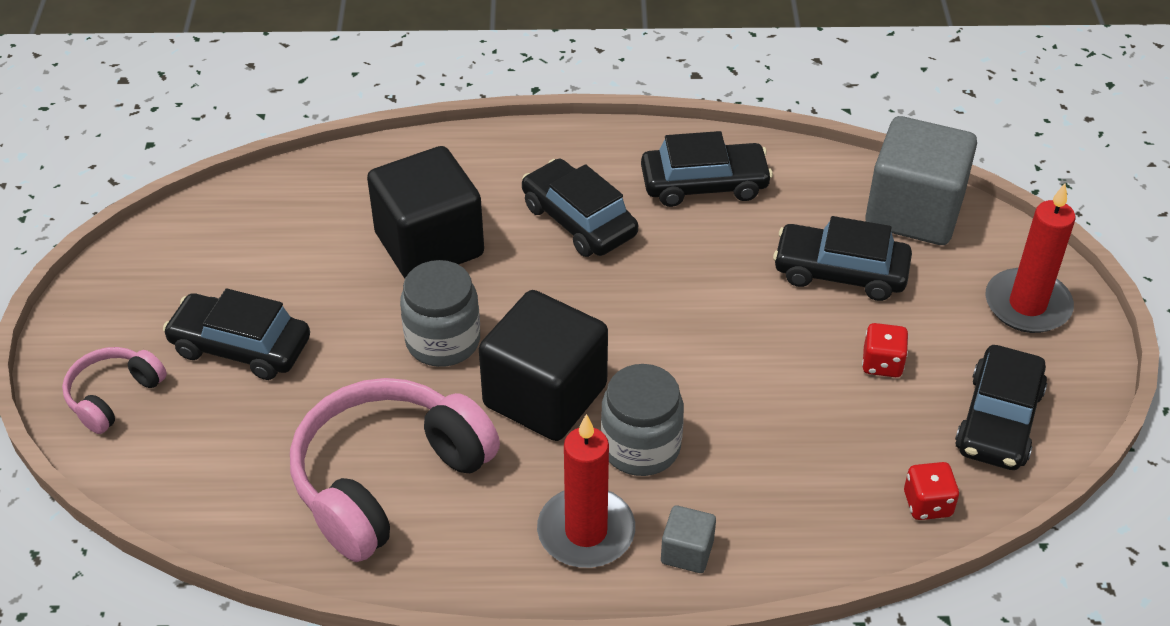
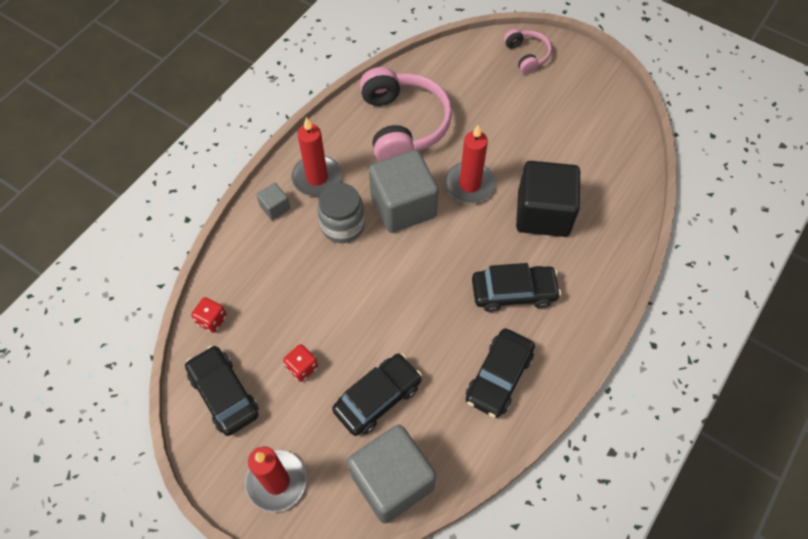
camera: 125 degrees right, 15 degrees up
(240, 347) = (524, 108): black car -> none
(443, 341) = (469, 184): grey jar -> red candle
(545, 396) = (403, 206): black cube -> grey cube

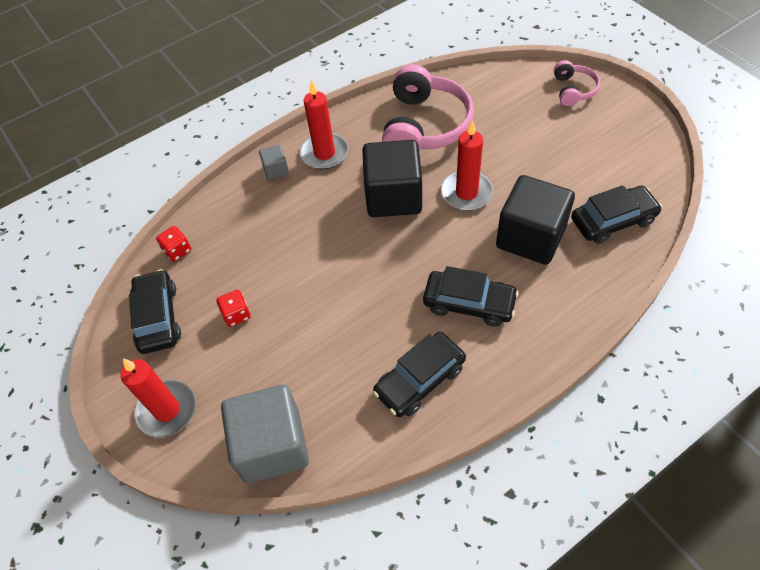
camera: 25 degrees right, 5 degrees down
(342, 225) = (329, 200): grey jar -> none
(377, 398) = (293, 363): black car -> black car (613, 220)
(403, 206) = (393, 196): grey cube -> black cube

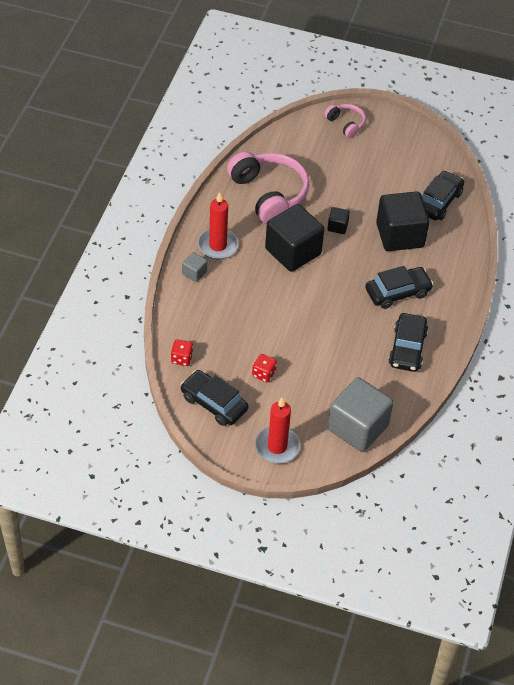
camera: 45 degrees left, 5 degrees down
(466, 193) = (337, 226): red candle -> black cube

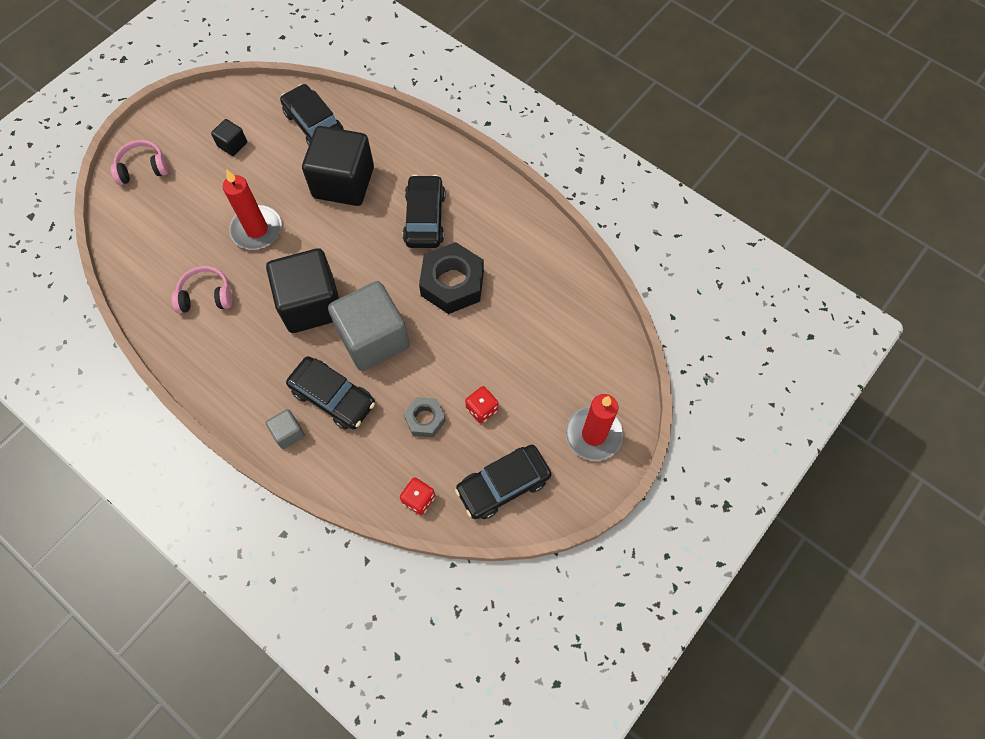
camera: 65 degrees left, 15 degrees up
(218, 245) = (258, 388): red candle -> red candle (257, 230)
(240, 343) = (425, 419): none -> grey nut
(269, 194) = (206, 296): pink headphones -> pink headphones, size x0.51
(337, 226) = (297, 241): black cube -> black cube (232, 145)
(353, 326) = (452, 283): none -> black nut
(358, 427) = (597, 336): grey cube -> grey cube (373, 338)
(407, 348) = (507, 241): black car -> black car (333, 397)

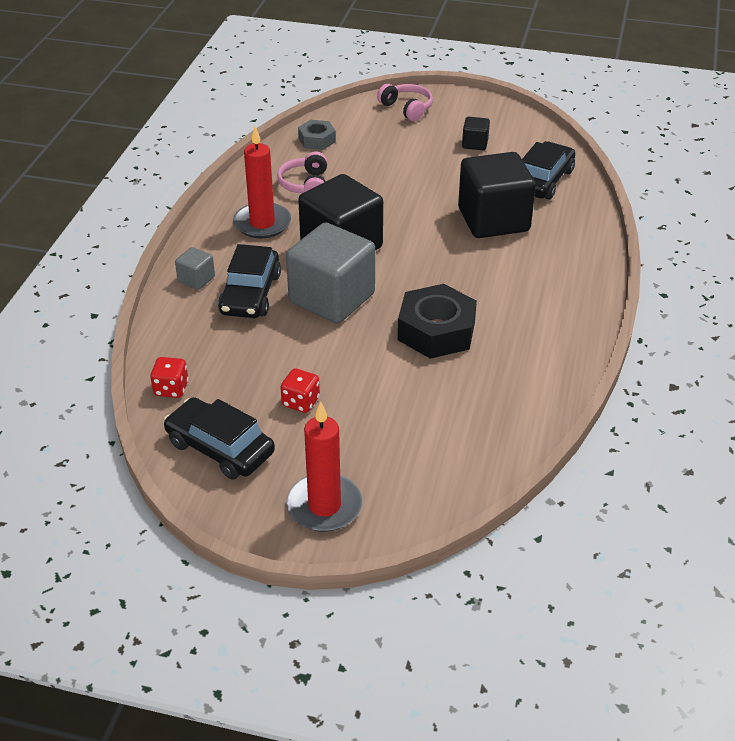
camera: 65 degrees right, 25 degrees down
(206, 296) = (305, 185): pink headphones -> pink headphones turned 150 degrees counterclockwise
(257, 230) = (396, 188): red candle -> red candle (262, 223)
(424, 218) = (499, 286): black car -> none
(425, 419) = (263, 363): grey nut -> grey nut (317, 140)

